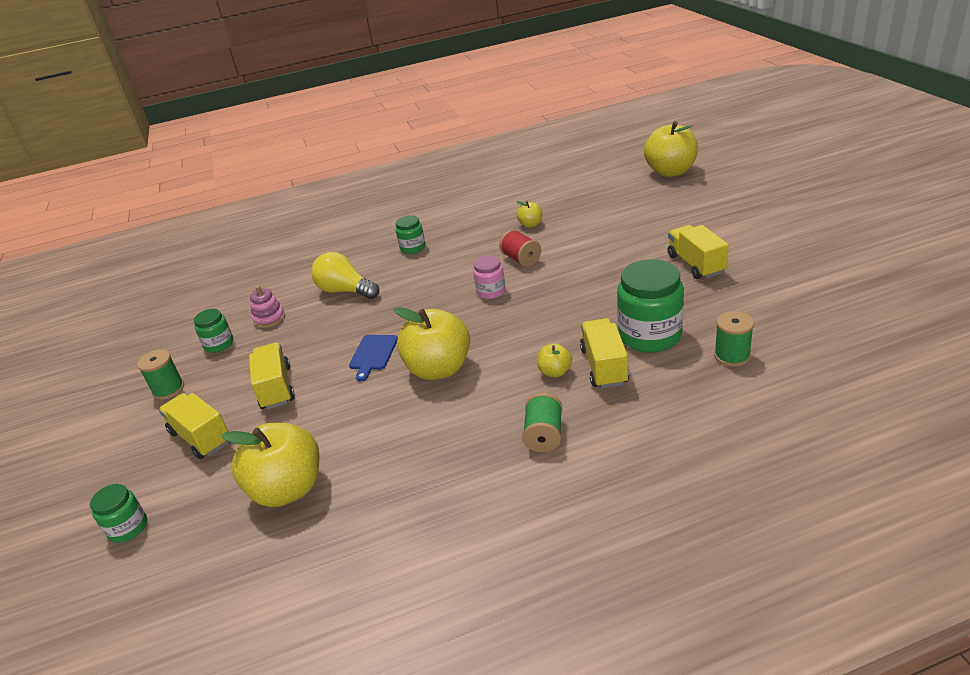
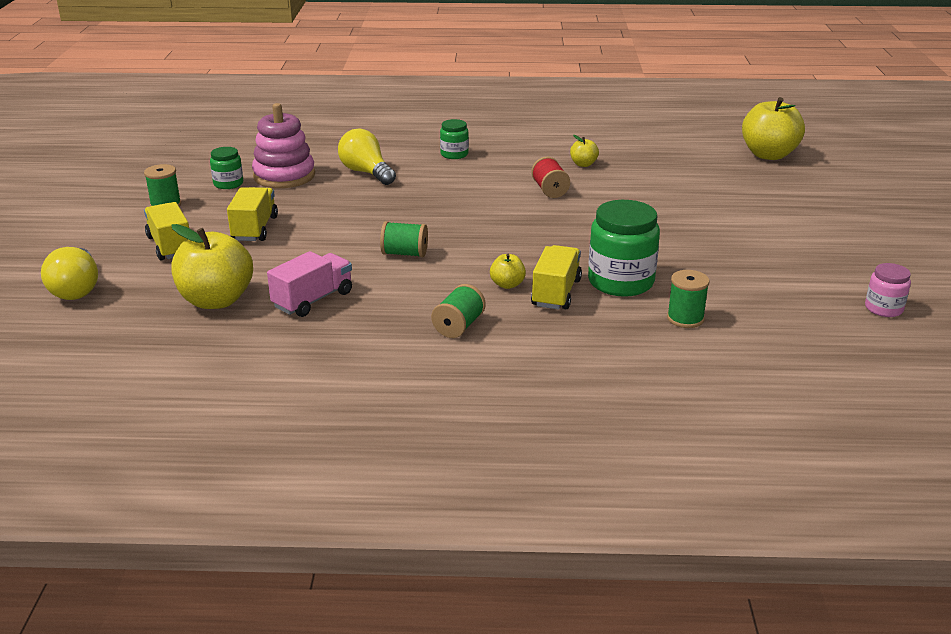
camera: 15 degrees right, 5 degrees down
(128, 528) = (77, 289): green jar -> yellow light bulb
(269, 318) = (284, 176): pink stacking toy -> pink stacking toy, size x1.91
(373, 354) = (355, 227): blue cutting board -> none
(385, 453) = (313, 300): none -> pink truck
(439, 369) = (405, 254): yellow apple -> green spool
(491, 291) = (499, 208): pink jar -> pink jar (883, 308)
(695, 264) = (719, 239): yellow truck -> none

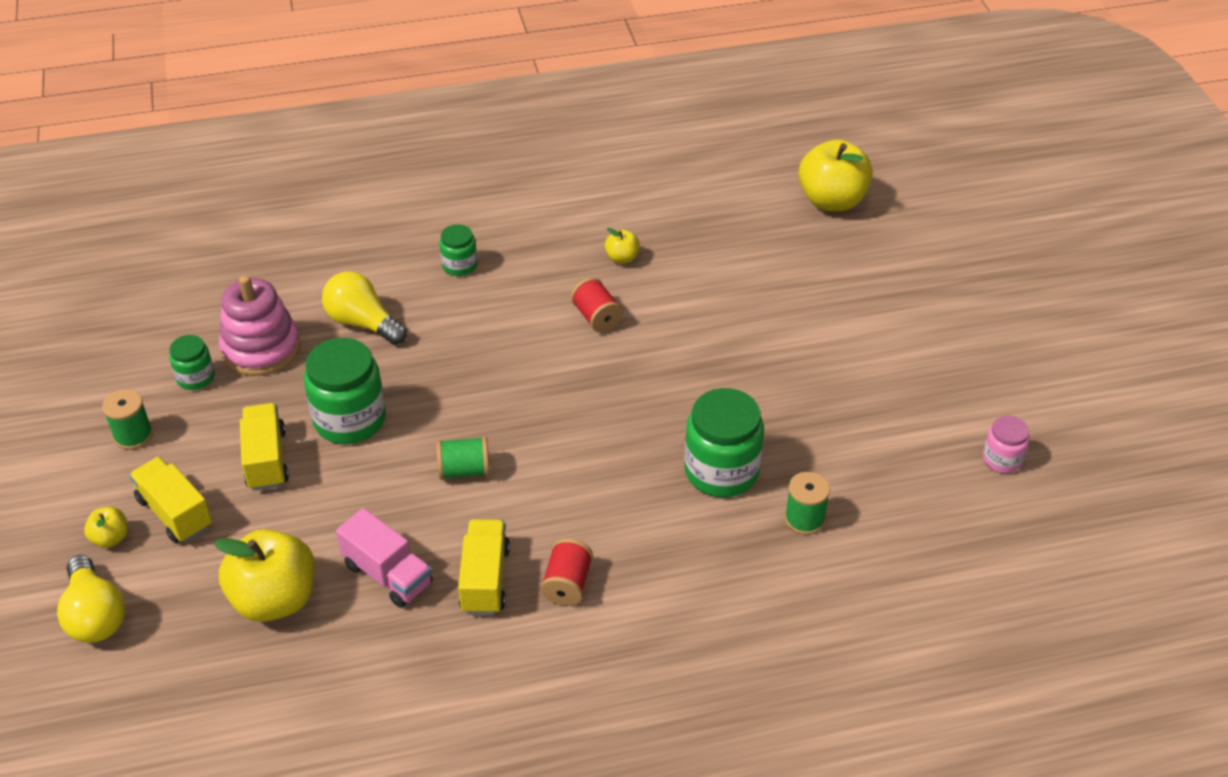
camera: 15 degrees left, 15 degrees up
(313, 300) = (388, 574): pink truck -> pink truck turned 105 degrees clockwise
(329, 217) = (350, 419): none -> green jar
(458, 326) = (567, 584): green spool -> red spool
(507, 284) = (599, 502): yellow apple -> yellow apple (111, 538)
(556, 293) = (656, 505): yellow truck -> yellow truck (485, 579)

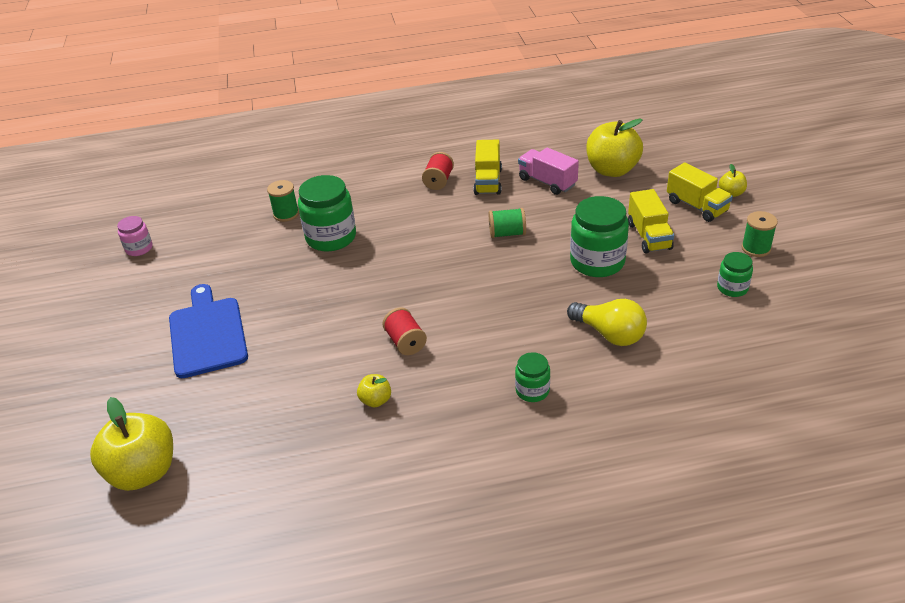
camera: 175 degrees left, 5 degrees down
(95, 615) = (715, 161): yellow light bulb -> none
(261, 348) = (689, 311): pink stacking toy -> none
(836, 331) = (207, 334): none -> blue cutting board

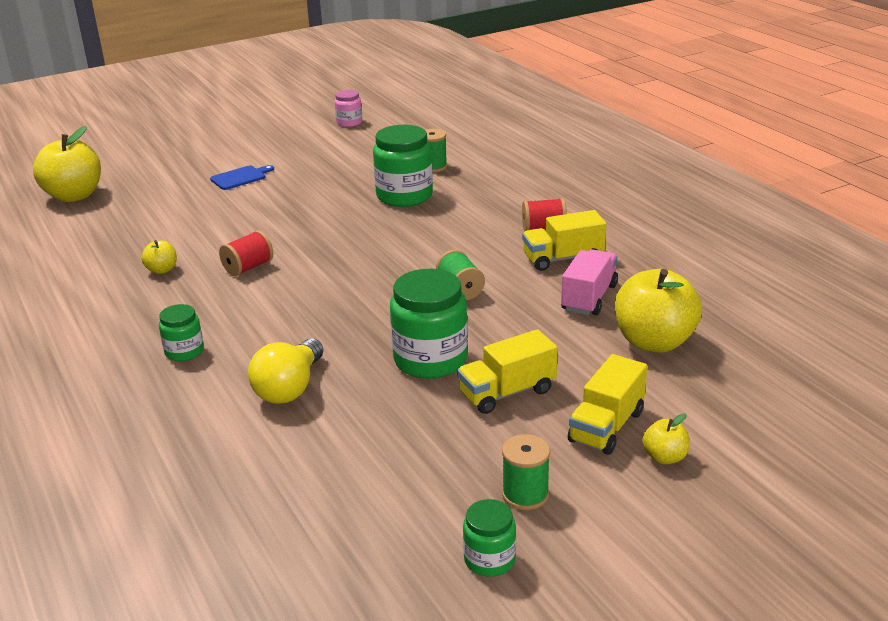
camera: 70 degrees right, 10 degrees down
(207, 334) = (240, 177): blue cutting board -> blue cutting board, size x0.52
(732, 288) = (416, 479): green jar -> green jar (489, 559)

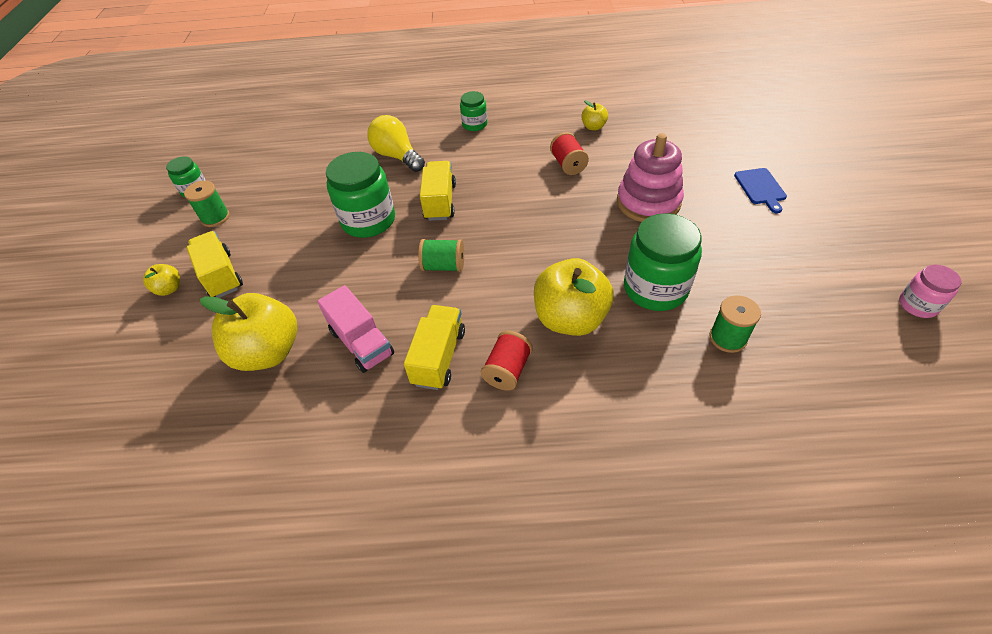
camera: 120 degrees right, 20 degrees up
(74, 196) = (759, 99): yellow apple -> yellow apple (570, 319)
(291, 217) = (648, 202): none -> pink stacking toy
(507, 392) = (299, 243): yellow truck -> yellow truck (440, 202)

